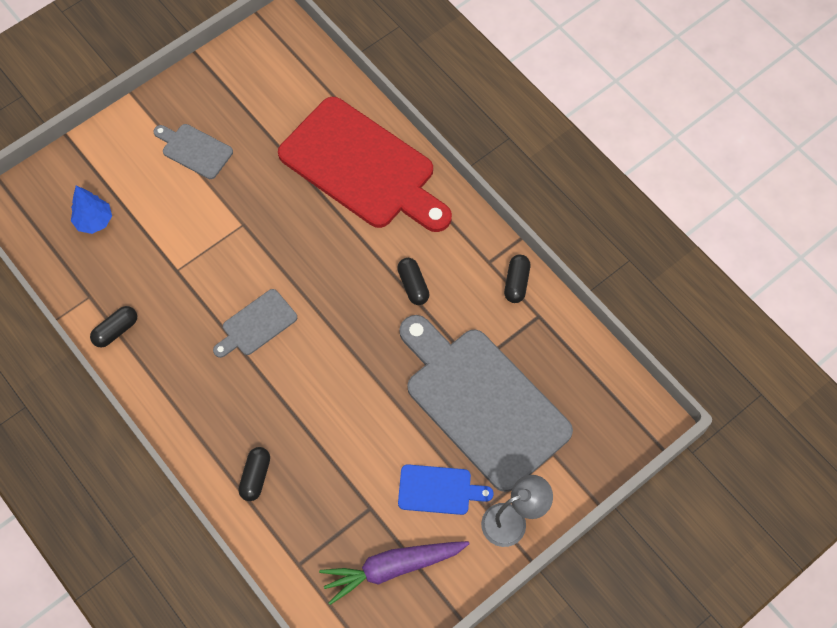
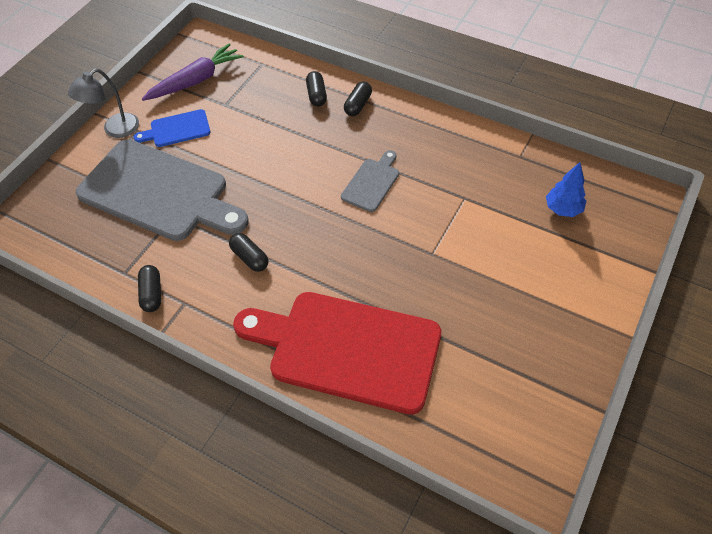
camera: 160 degrees right, 10 degrees down
(116, 330) = (480, 142): black capsule -> black capsule (358, 105)
(194, 150) = (523, 303): grey cutting board -> none

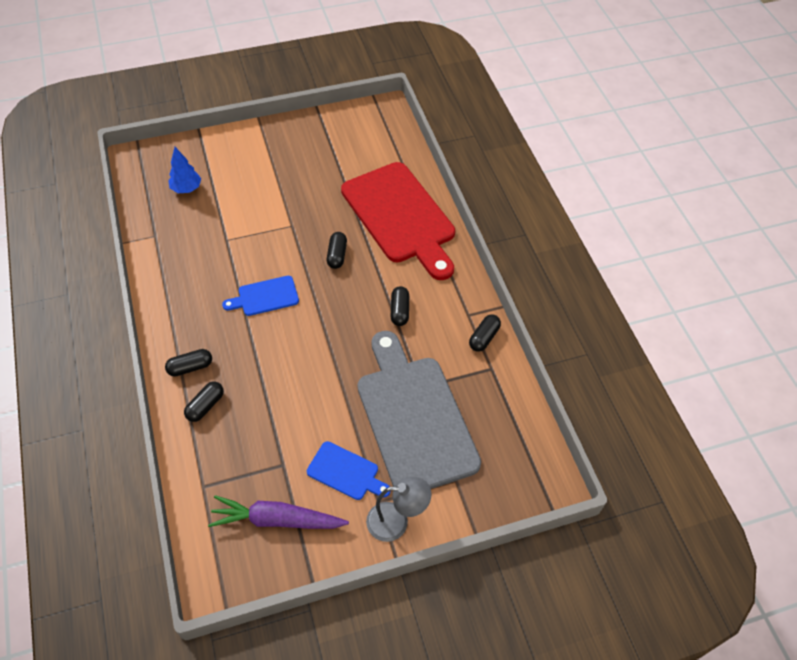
camera: 140 degrees left, 0 degrees up
(359, 260) = (337, 255): none -> black capsule
(372, 183) = (265, 296): grey cutting board -> blue cutting board

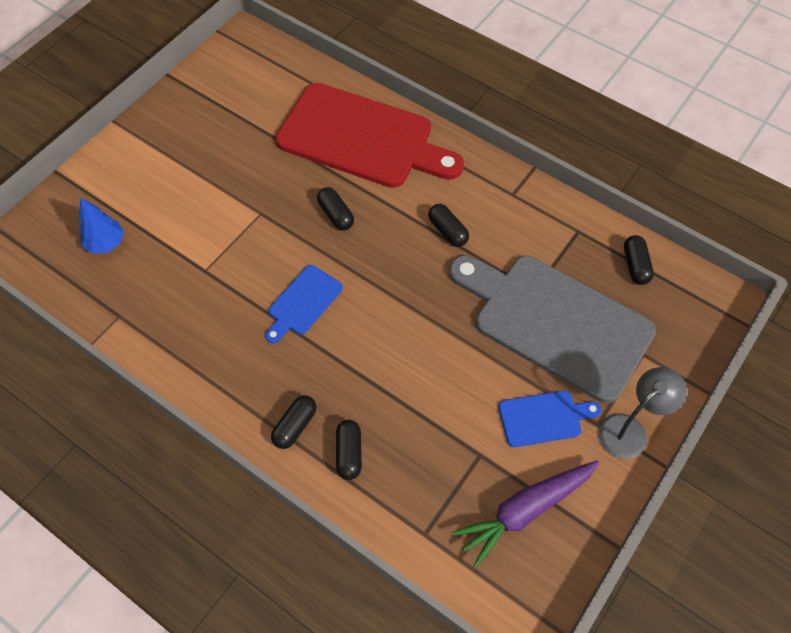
camera: 35 degrees left, 5 degrees up
(484, 337) = (545, 206): black capsule -> black capsule (635, 265)

